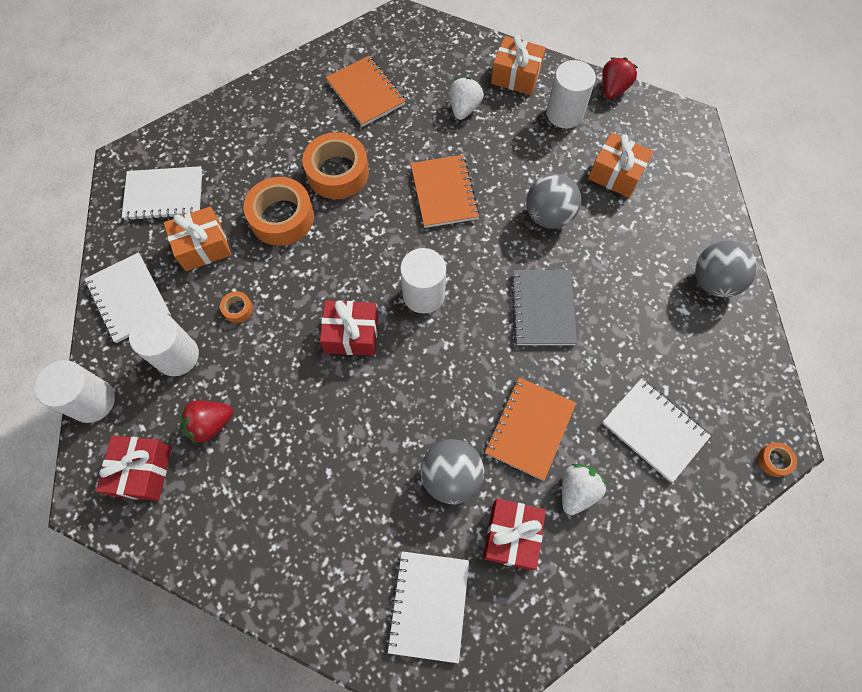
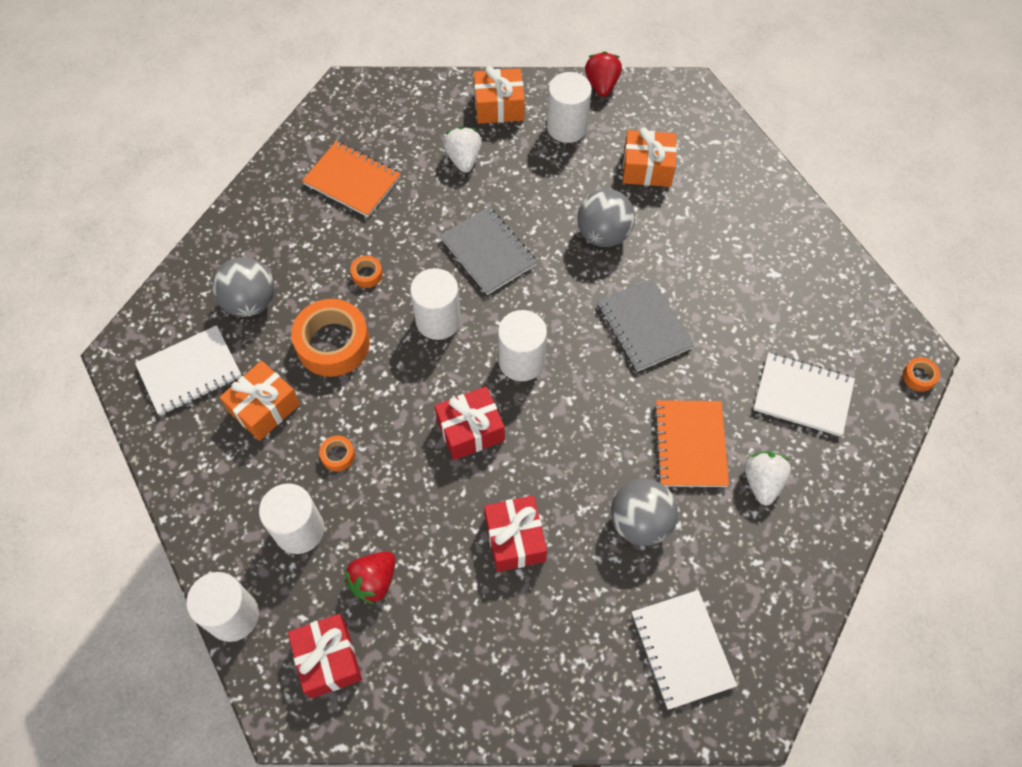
camera: 25 degrees left, 5 degrees down
(129, 298) = (212, 495): white notebook -> none
(337, 172) = (367, 274): orange tape -> orange tape, size x0.43
(374, 232) = (438, 320): none -> white cylinder
(444, 193) = (488, 252): orange notebook -> grey notebook
(511, 536) = (724, 550): red gift -> red gift (515, 539)
(713, 281) = (787, 235): grey ball -> grey ball (250, 302)

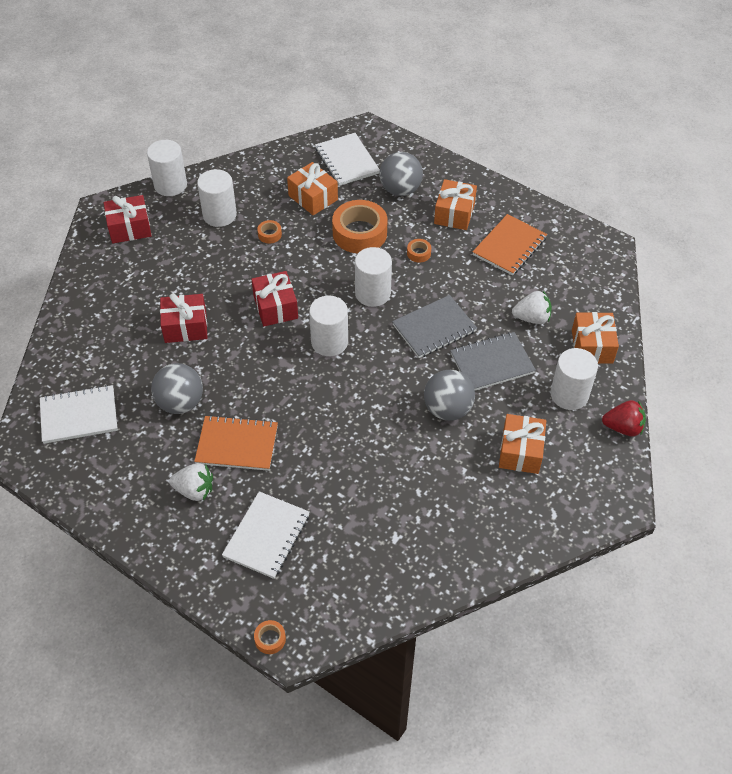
camera: 95 degrees right, 10 degrees down
(296, 239) = (454, 213): none -> orange gift
(374, 581) = (175, 251): red strawberry -> none
(644, 326) = (351, 427): grey notebook -> grey notebook (492, 363)

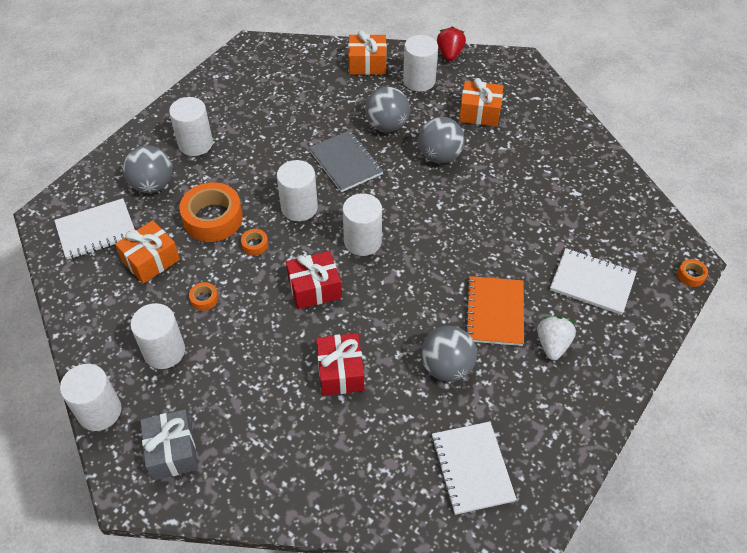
camera: 90 degrees left, 0 degrees up
(129, 228) = (172, 452): red gift -> grey gift
(418, 253) = (247, 172): orange tape -> orange tape (255, 244)
(454, 213) = (195, 144): orange gift -> white cylinder
(492, 363) = (387, 125): grey notebook -> grey ball
(509, 246) = (245, 107): orange notebook -> none
(532, 318) = (335, 97): white strawberry -> none

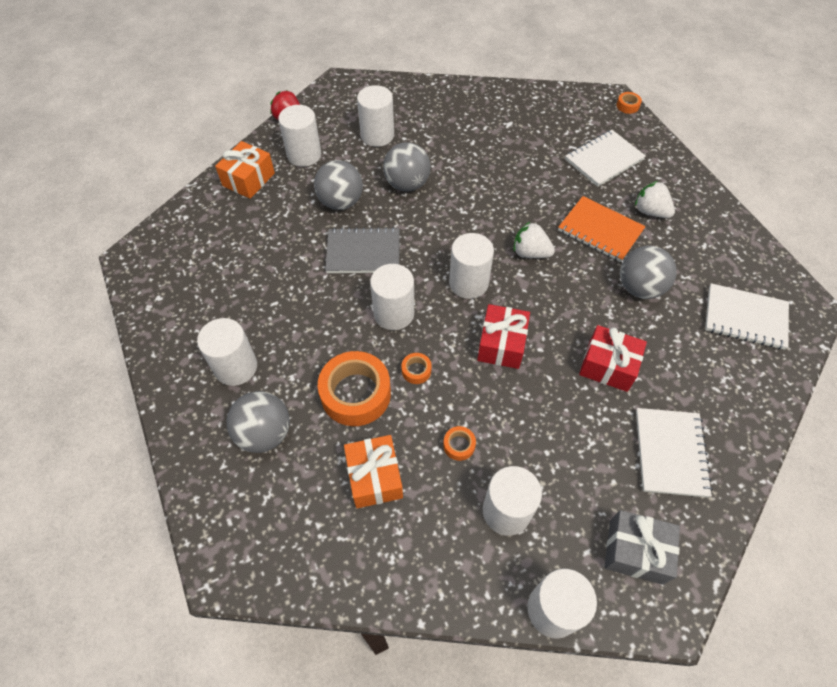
camera: 60 degrees left, 5 degrees up
(96, 231) = (291, 520): white notebook -> white notebook (670, 453)
(427, 270) = (530, 252): none -> white strawberry
(479, 113) = (377, 135): orange gift -> white cylinder

